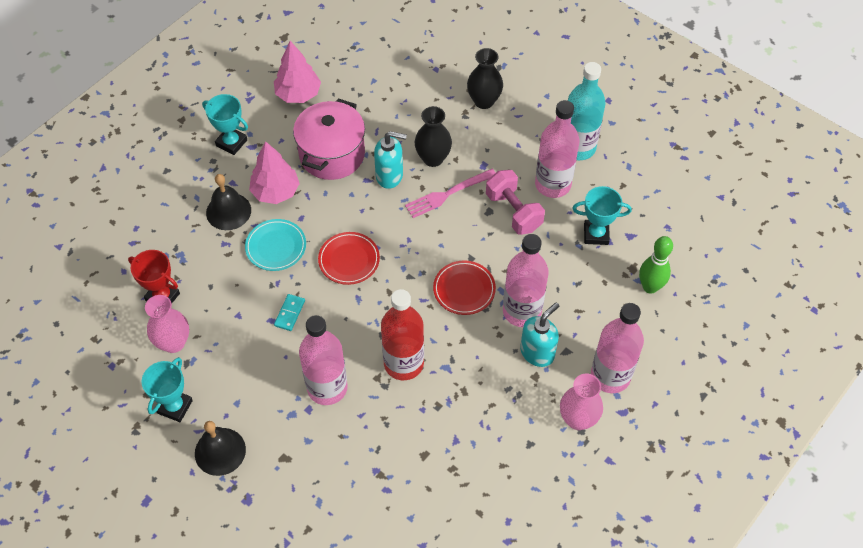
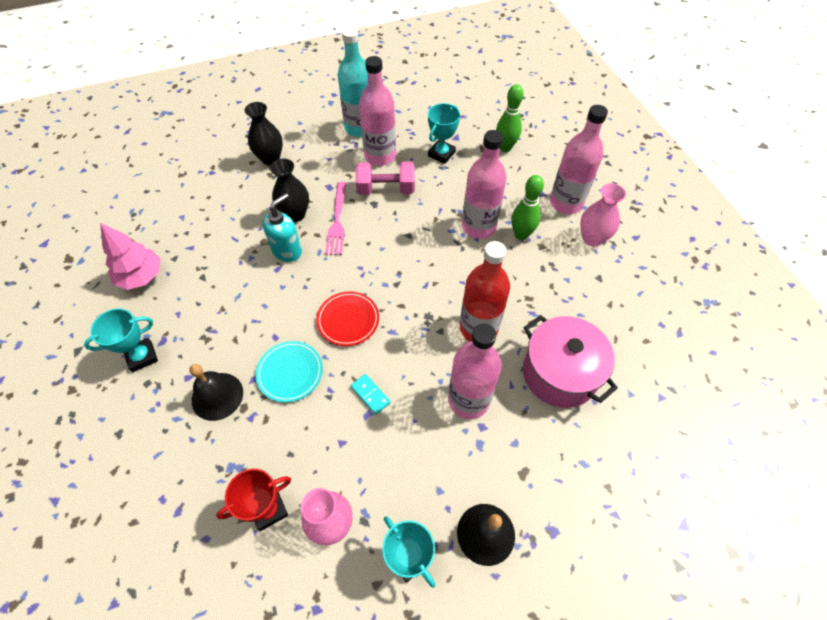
camera: 60 degrees left, 0 degrees up
(276, 192) = (230, 344): pink tree -> none
(332, 154) = (229, 281): pink pot -> pink pot (559, 373)
(464, 289) = (434, 253): red plate -> none
(537, 352) = (521, 235): turquoise soap dispenser -> green bowling pin

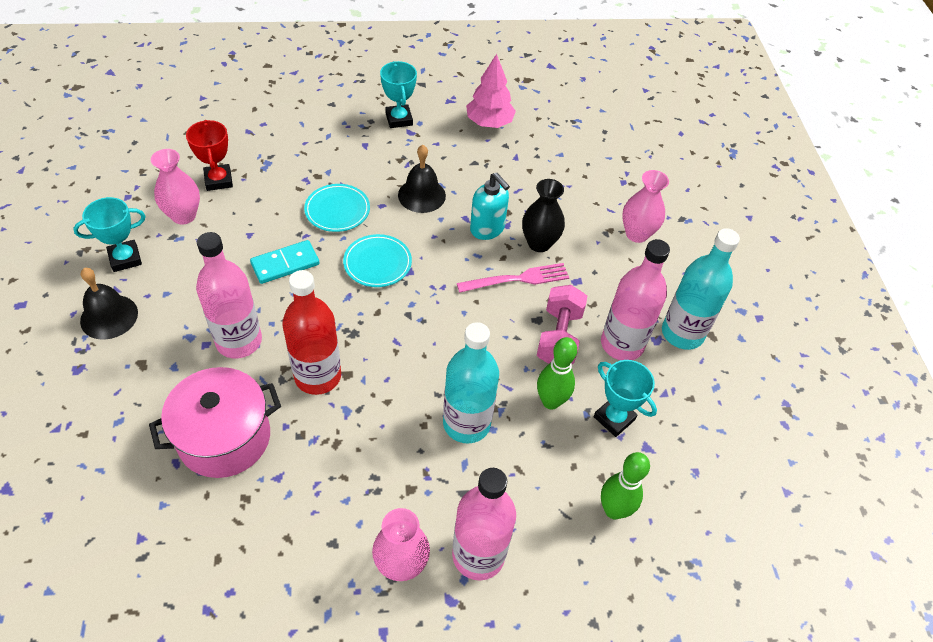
camera: 100 degrees right, 5 degrees down
(217, 396) = (337, 161): black bell -> black bell (421, 195)
(270, 158) = (637, 234): black vase -> pink vase
(337, 221) = (518, 279): pink fork -> pink fork turned 150 degrees clockwise
(348, 320) = (377, 263): red plate -> turquoise plate
(370, 395) = (285, 264): turquoise domino -> turquoise domino, size x1.52
(479, 227) = (466, 423): pink bottle -> turquoise bottle
(521, 235) = (437, 470): green bowling pin -> green bowling pin (551, 401)

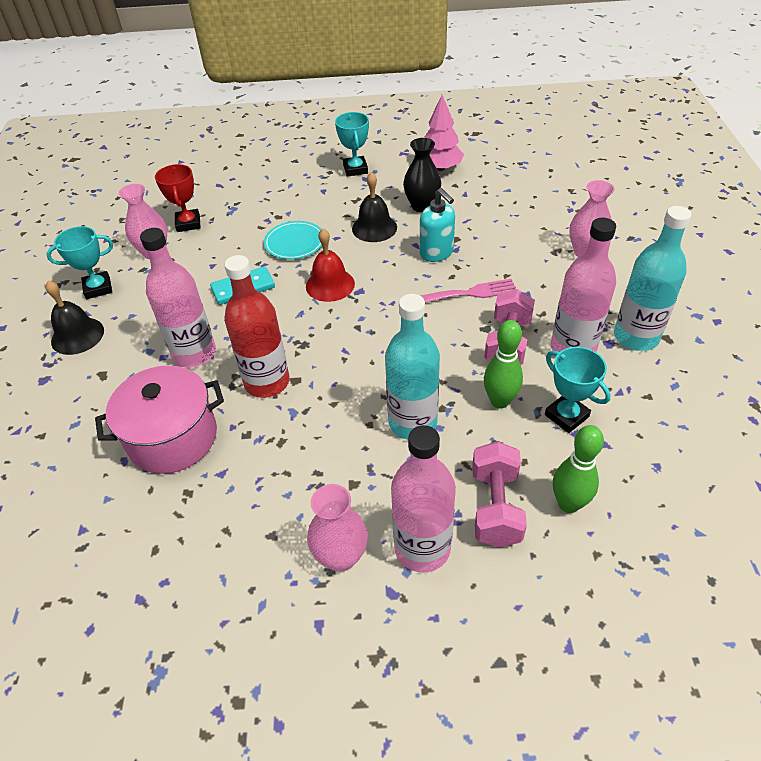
camera: 10 degrees right, 5 degrees down
(377, 263) = (330, 285): turquoise plate -> red bell
(539, 243) = (487, 263): black vase -> black vase (422, 206)
(546, 513) = (495, 507): none -> pink dumbbell

